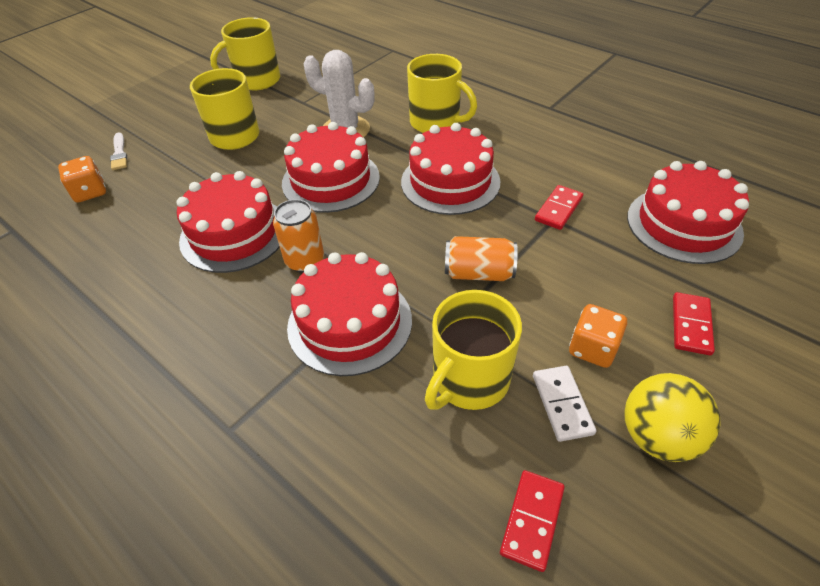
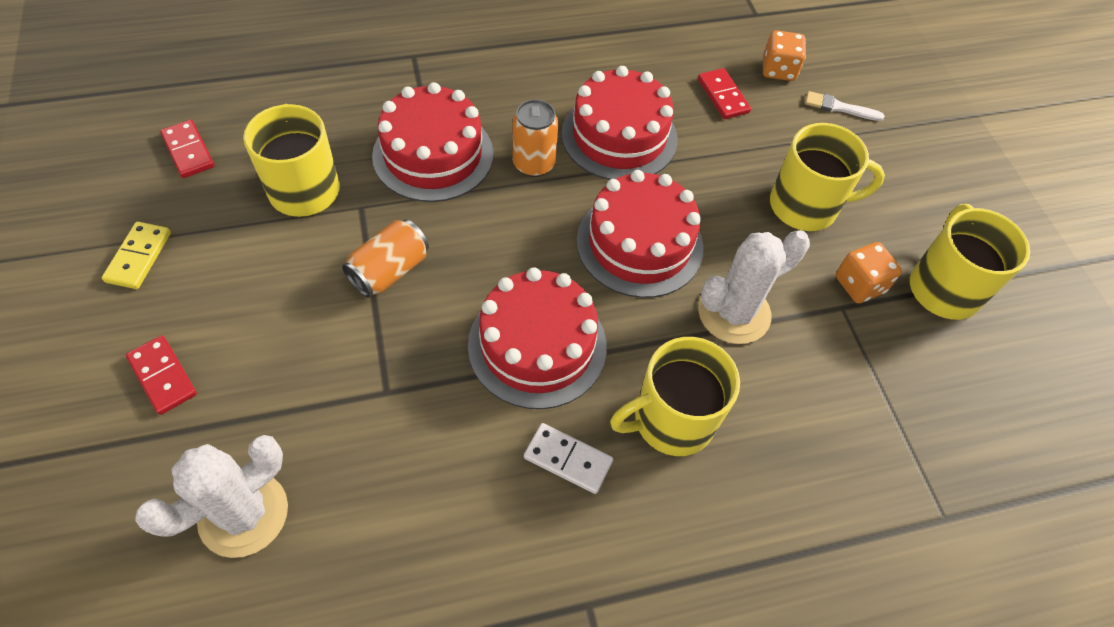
camera: 120 degrees right, 10 degrees up
(558, 209) = (393, 410): red domino -> red domino (723, 96)
(562, 404) = (223, 225): white domino -> white domino (568, 459)
(592, 348) = (234, 284): orange dice -> orange dice (859, 284)
(657, 436) = (138, 257): yellow ball -> yellow domino
(683, 224) = (243, 514): red cake -> white cactus

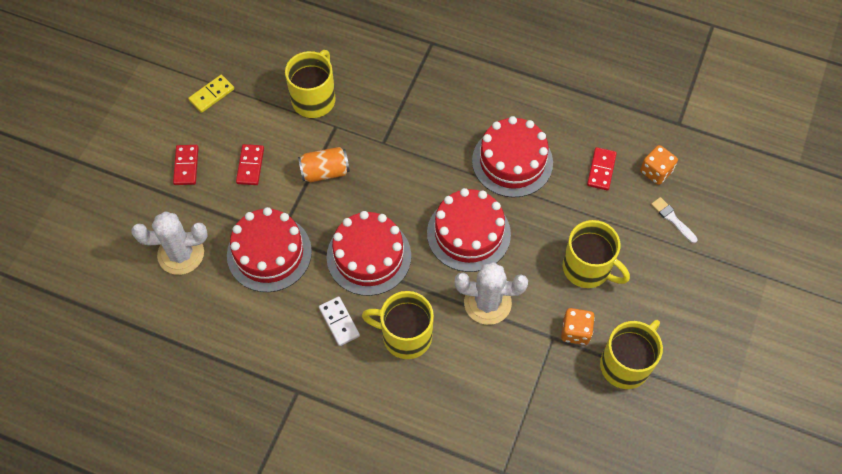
camera: 40 degrees right, 5 degrees up
(188, 151) = (271, 44): red domino -> red domino (250, 166)
(433, 154) = (396, 115): red cake -> red cake (269, 253)
(534, 164) = (448, 152): orange can -> none

